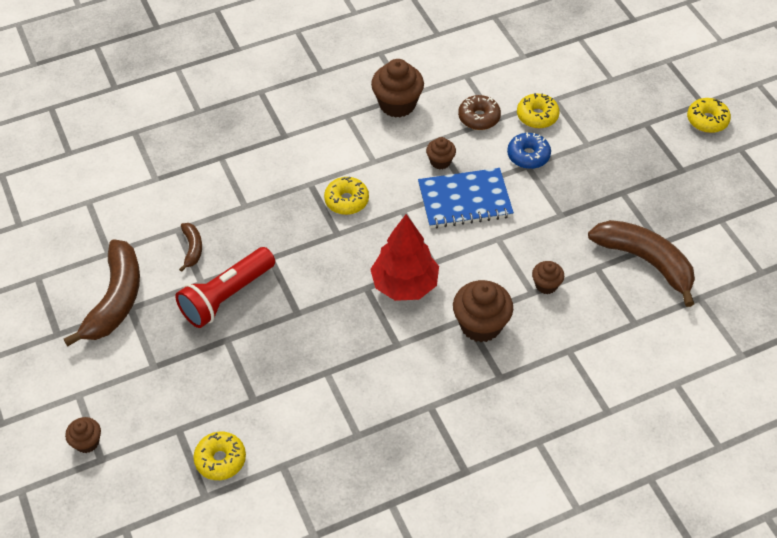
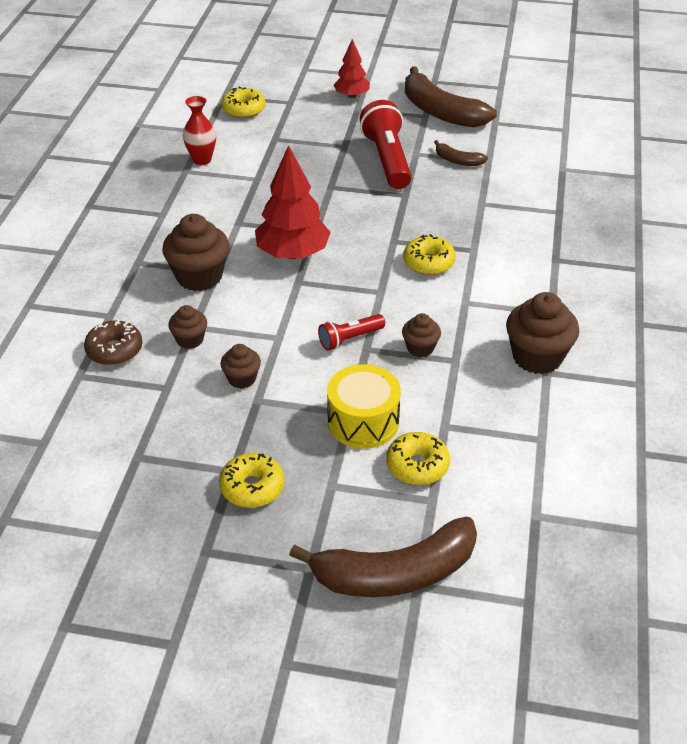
camera: 125 degrees right, 10 degrees down
(87, 442) = (324, 67): brown cupcake -> brown cupcake (242, 379)
(131, 385) = (351, 95): none -> red tree
(331, 434) = (202, 160): none -> red vase
(465, 200) = (349, 339): blue notebook -> red flashlight
(479, 117) = (459, 412): brown donut -> brown donut (114, 350)
(528, 156) = (363, 421): blue donut -> yellow drum
(645, 261) = (130, 429): brown banana -> brown banana (395, 573)
(707, 120) = (252, 643): yellow donut -> yellow donut (252, 487)

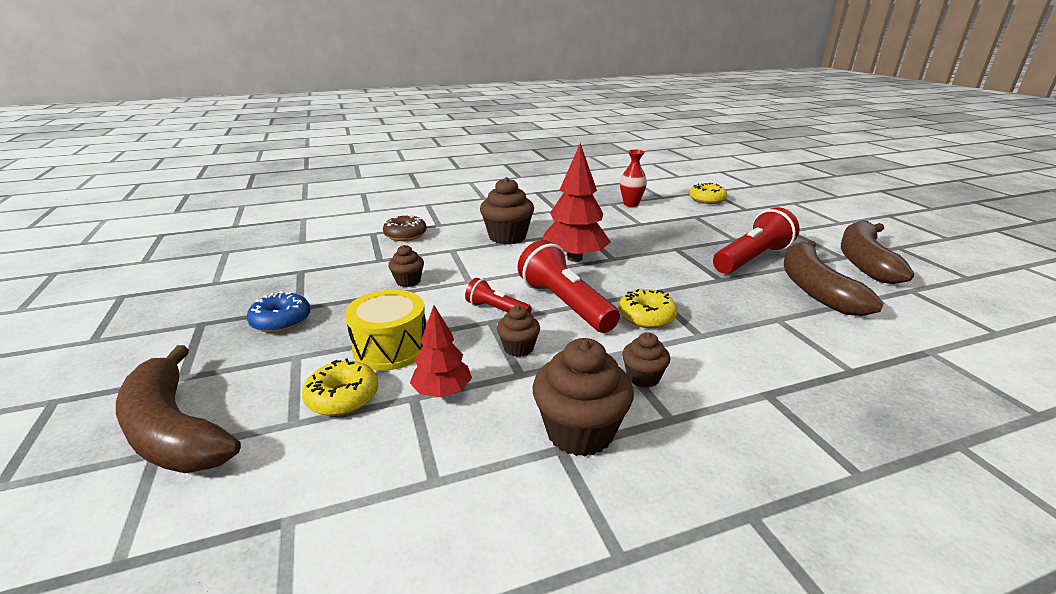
camera: 60 degrees right, 15 degrees down
(190, 340) = (436, 252): brown cupcake -> brown cupcake (643, 377)
(252, 487) = (281, 321): yellow donut -> blue donut
(351, 95) = (801, 224): red tree -> red tree (442, 391)
(373, 296) = (564, 304): none -> red flashlight
(458, 161) = (815, 288): brown banana -> brown banana, size x2.14

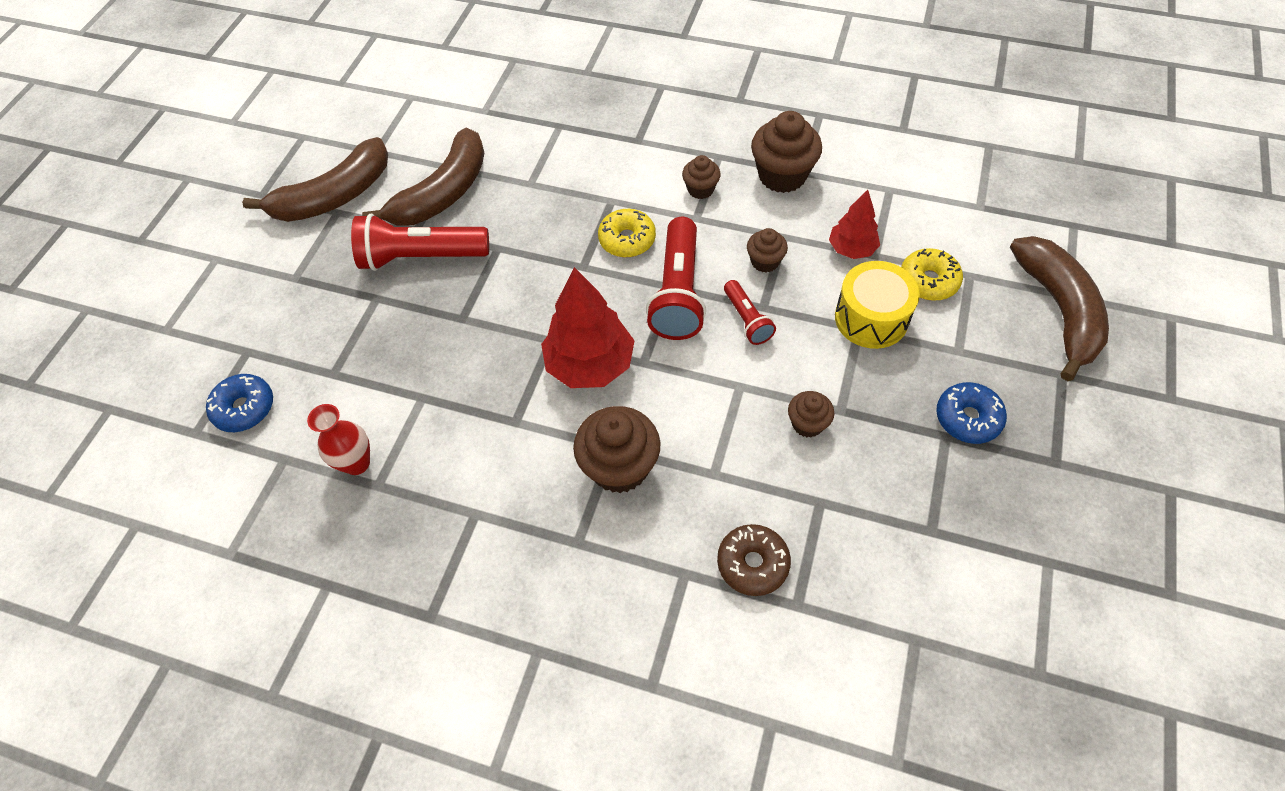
camera: 140 degrees left, 30 degrees up
(707, 199) = (244, 408): yellow donut -> blue donut

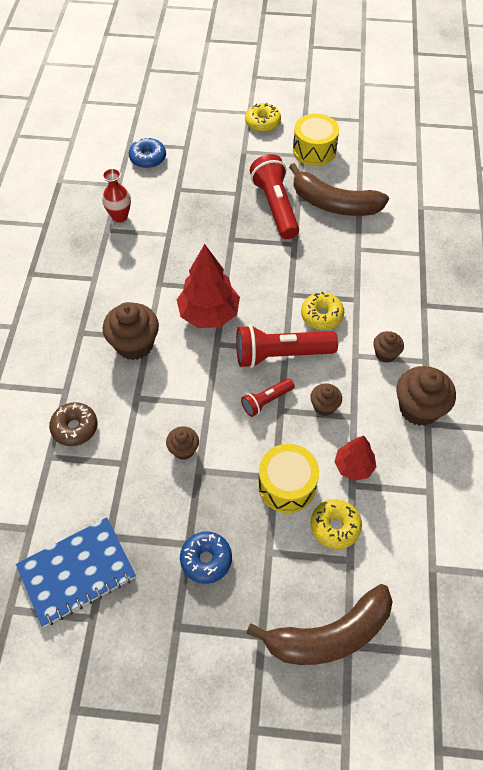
camera: 75 degrees right, 0 degrees up
(247, 246) = (262, 123): none -> yellow donut
(334, 196) = (314, 150): brown banana -> yellow drum
(984, 577) = (77, 572): none -> blue notebook

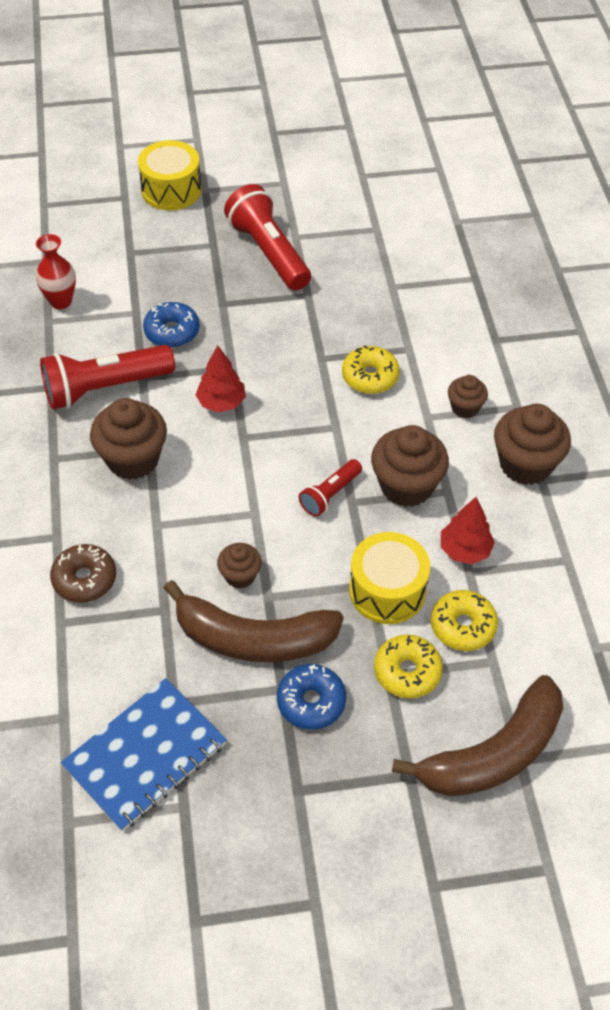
camera: 15 degrees left, 5 degrees down
(148, 158) = (76, 220): blue donut -> blue donut (172, 332)
(209, 314) = (221, 402): red tree -> red tree, size x0.59
(262, 123) = (219, 149): yellow donut -> yellow donut (407, 672)
(280, 354) = (331, 434): red flashlight -> red flashlight (104, 388)
(314, 150) = (298, 174): yellow drum -> yellow drum (171, 190)
(324, 406) = (406, 486): brown cupcake -> brown cupcake, size x1.82
(334, 203) = (344, 236): brown banana -> brown banana (253, 638)

